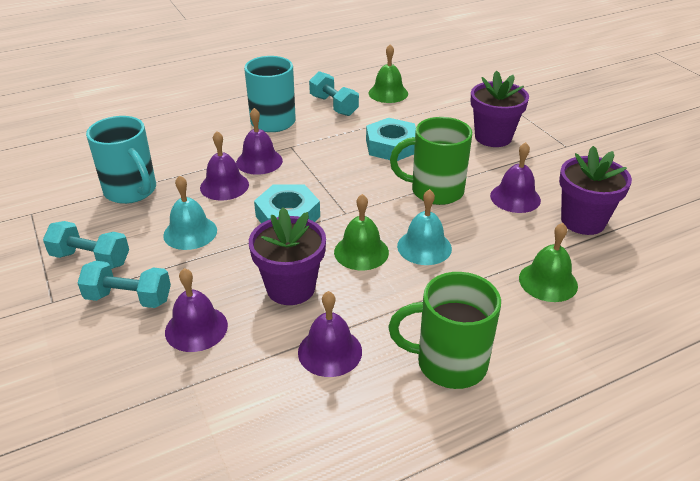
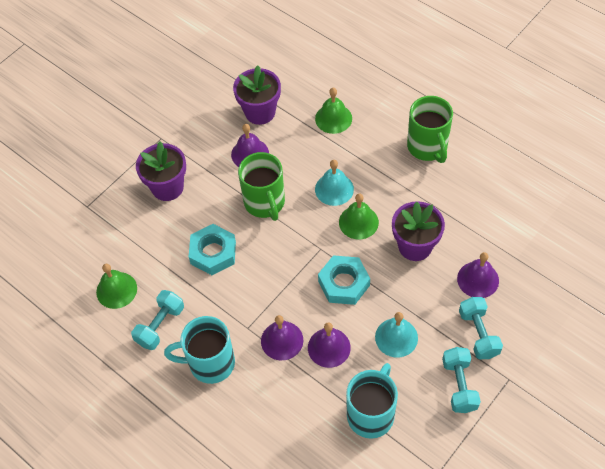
camera: 110 degrees left, 20 degrees up
(330, 351) = (453, 203): purple bell -> none

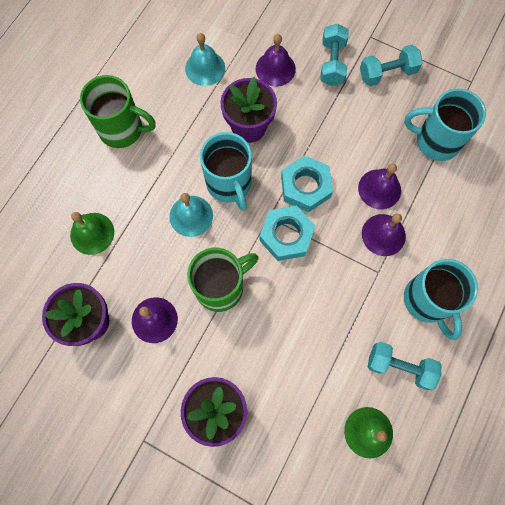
camera: 105 degrees left, 15 degrees up
(213, 253) = (297, 330): turquoise nut -> turquoise nut (286, 235)
(358, 222) = (229, 184): green bell -> turquoise mug
(396, 337) = (353, 130): turquoise bell -> turquoise bell (205, 68)
(428, 147) = (122, 129): green mug -> green mug turned 45 degrees clockwise
(478, 334) = (332, 63): turquoise dumbbell -> turquoise dumbbell turned 60 degrees counterclockwise

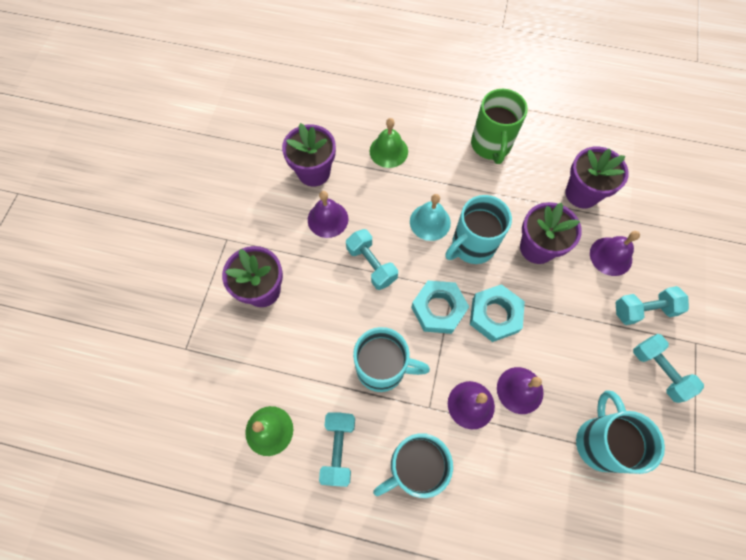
camera: 75 degrees right, 5 degrees down
(205, 68) = (582, 193): turquoise bell -> purple flower pot
(221, 287) = (371, 264): green mug -> turquoise dumbbell
(332, 305) = (382, 368): none -> turquoise mug

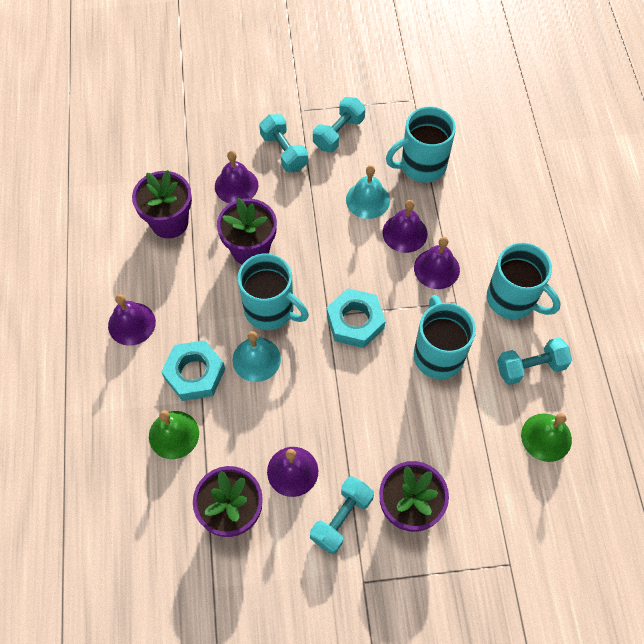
camera: 110 degrees left, 5 degrees down
(371, 264) = (331, 402): turquoise dumbbell -> turquoise dumbbell (341, 518)
(491, 145) = (131, 323): green mug -> purple bell
(495, 315) = (340, 270): turquoise nut -> turquoise nut (195, 373)
(568, 369) = (367, 200): none -> turquoise bell

